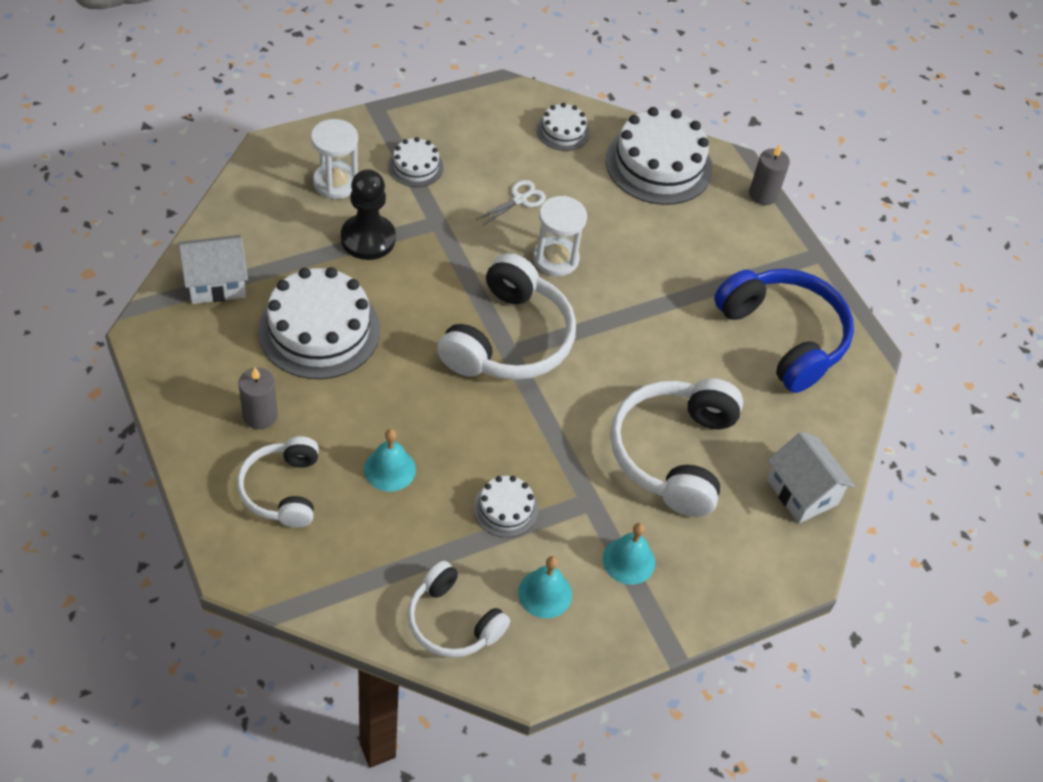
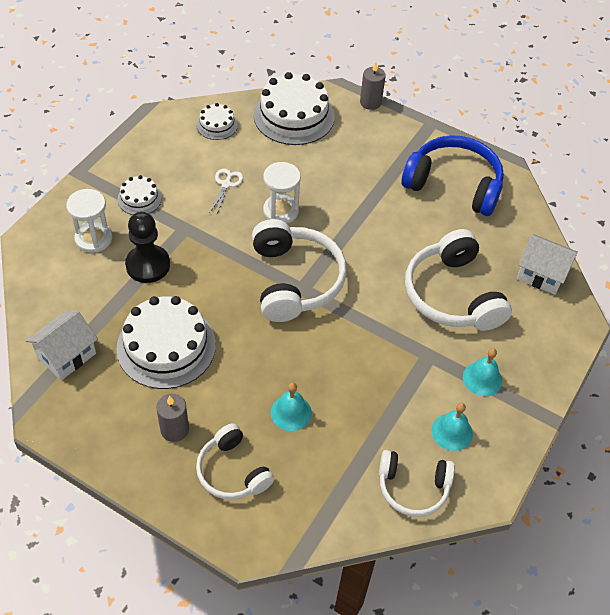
camera: 30 degrees left, 0 degrees up
(505, 508) = (384, 392): white cake -> none

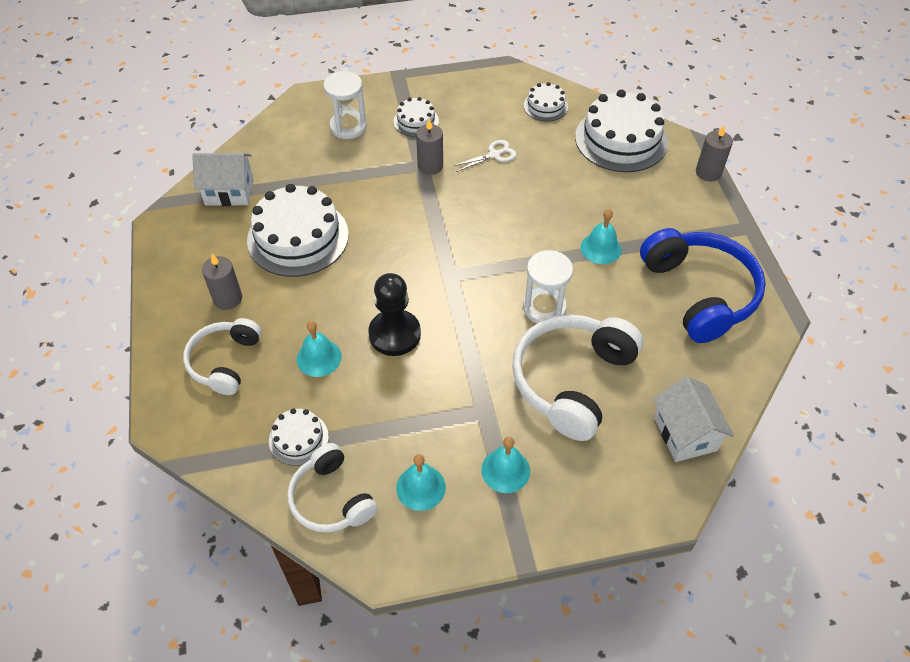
camera: 50 degrees right, 0 degrees up
(148, 265) = (360, 171): black pawn -> black pawn (394, 334)
(193, 224) = (430, 166): none -> grey candle
(281, 211) = (511, 204): white hourglass -> white hourglass (544, 307)
(295, 280) = (452, 264): white headphones -> none
(346, 472) = (298, 438): none -> white cake
(369, 199) = (601, 248): none -> turquoise bell

